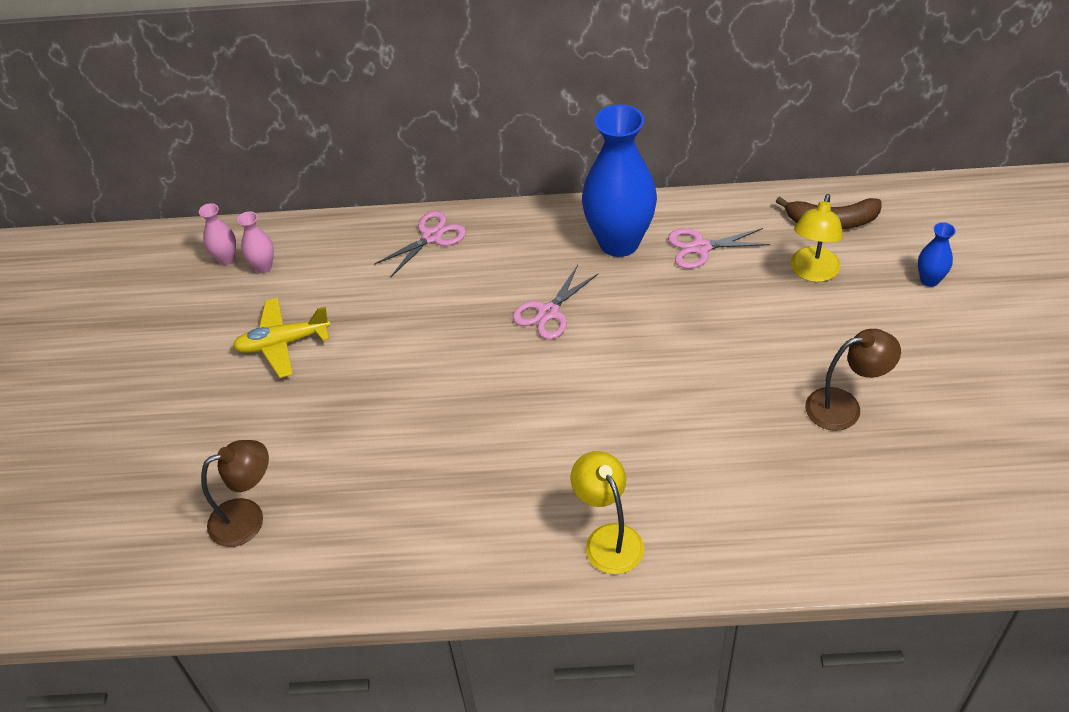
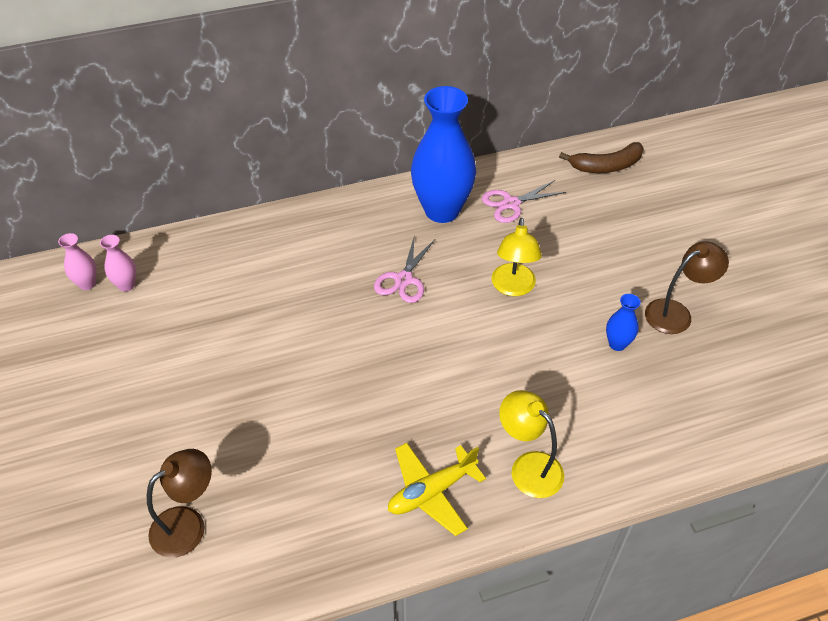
camera: 20 degrees left, 0 degrees up
(283, 343) = (168, 352): yellow plane -> yellow plane (431, 492)
(432, 237) = (277, 232): pink scissors -> none
(812, 272) = (607, 209): yellow lamp -> yellow lamp (513, 287)
(929, 280) = (699, 199): blue vase -> blue vase (617, 344)

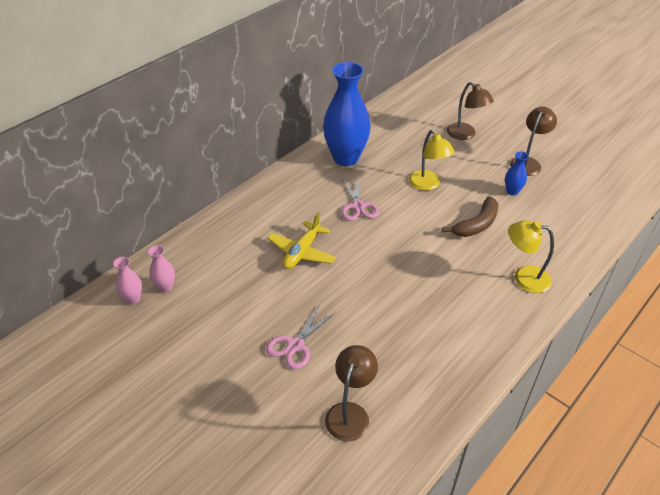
camera: 30 degrees left, 5 degrees down
(431, 492) = (483, 317): yellow plane -> yellow plane (302, 252)
(511, 204) = (384, 139): pink scissors -> pink scissors (295, 345)
(606, 166) = (421, 99): brown banana -> brown banana (476, 224)
(623, 238) = (465, 135): none -> brown lamp

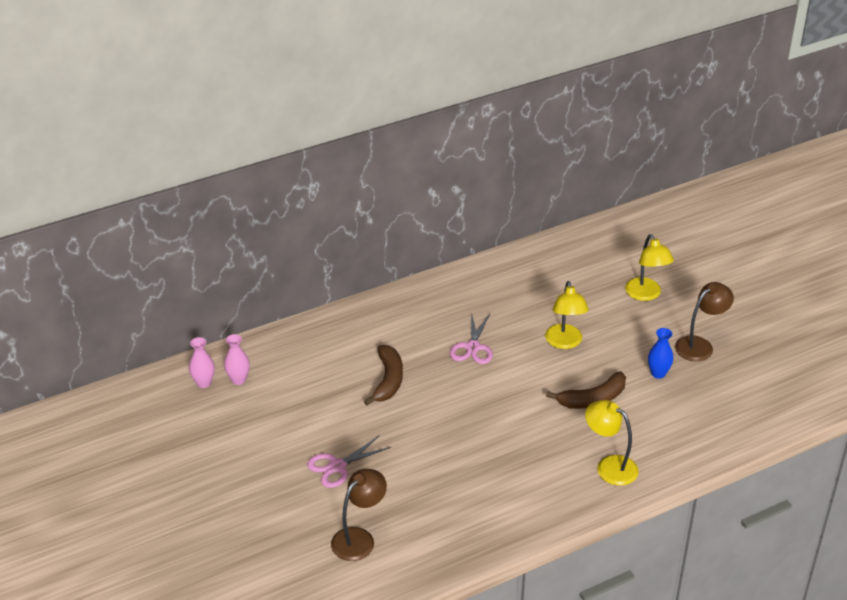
camera: 20 degrees right, 5 degrees down
(302, 252) = (388, 380): yellow plane -> brown banana
(346, 158) = (489, 290): blue vase -> none
(465, 135) = (646, 295): brown lamp -> yellow lamp

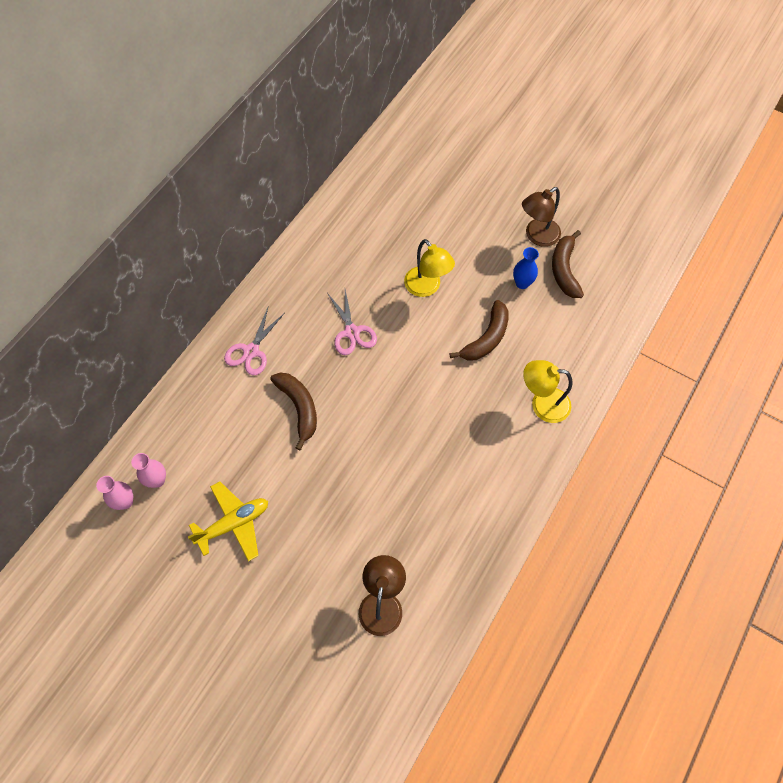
camera: 30 degrees left, 25 degrees up
(277, 433) = (234, 523): none -> yellow plane
(337, 466) = (313, 532): pink scissors -> pink scissors (251, 351)
(646, 295) = (462, 202): yellow lamp -> none
(700, 345) = (537, 236): brown lamp -> brown lamp turned 150 degrees counterclockwise
(708, 379) = (564, 270): none -> brown banana

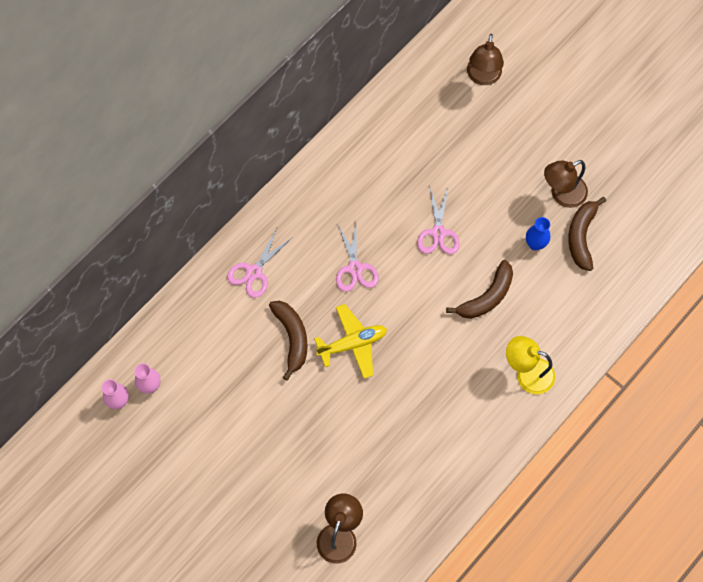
camera: 10 degrees right, 5 degrees up
(234, 523) = (216, 439): yellow plane -> yellow plane (352, 344)
(427, 287) = (438, 233): yellow lamp -> pink scissors
(441, 148) = (483, 77): none -> brown lamp

